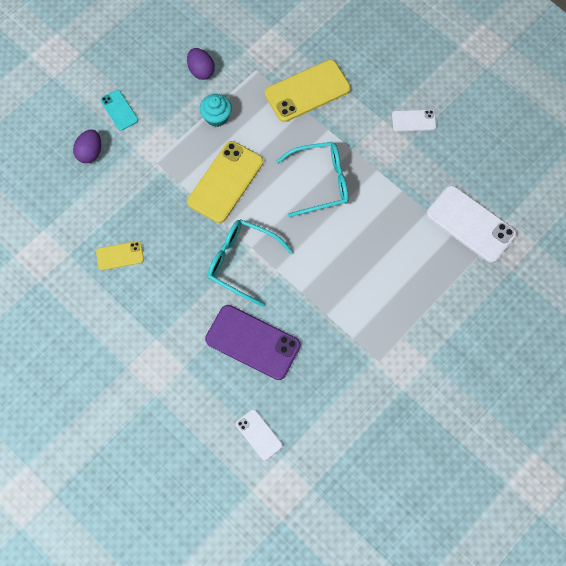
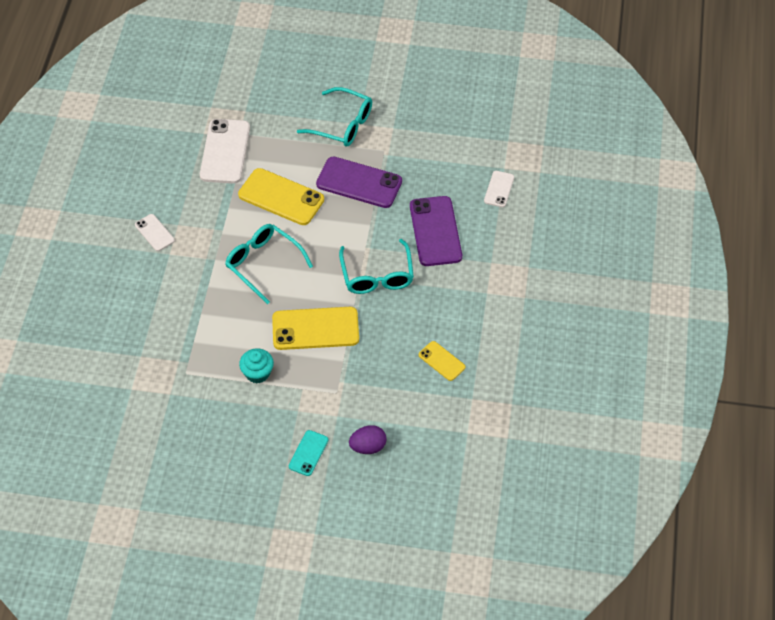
camera: 125 degrees left, 15 degrees down
(201, 71) = (218, 415): purple egg -> none
(307, 91) = (180, 322): yellow phone -> yellow phone (281, 197)
(355, 314) = (359, 183): none -> purple phone
(436, 345) = (343, 125): none -> turquoise glasses

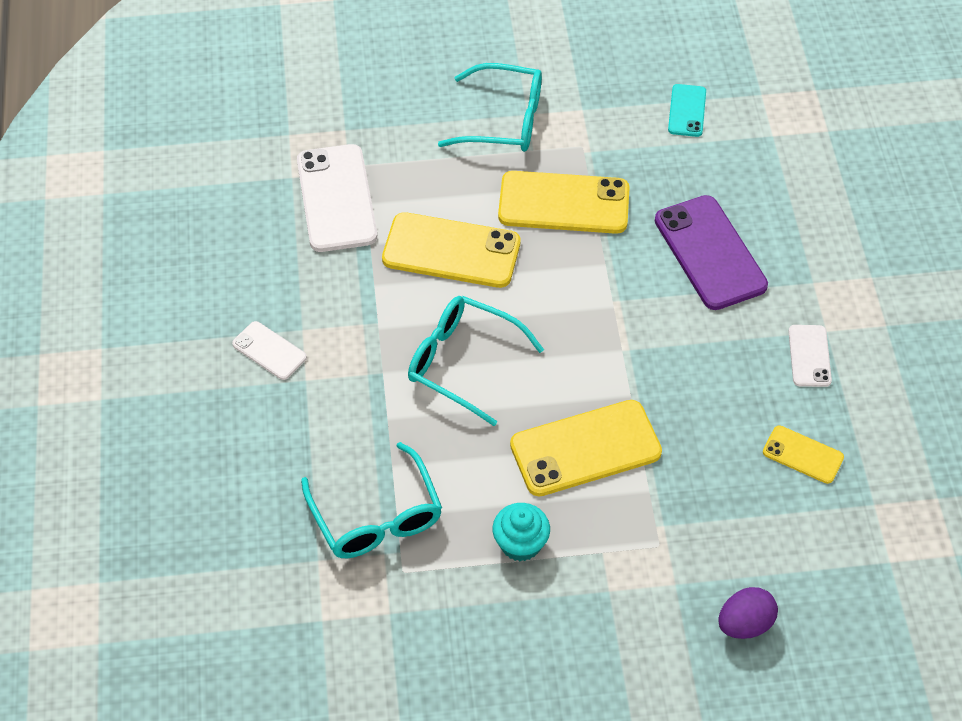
camera: 15 degrees left, 0 degrees up
(308, 453) = (654, 658): turquoise phone -> turquoise phone (687, 111)
(359, 183) = (564, 203): purple phone -> yellow phone
(377, 276) = (648, 342): turquoise glasses -> turquoise glasses (376, 517)
(499, 189) = (778, 168): white phone -> white phone (809, 356)

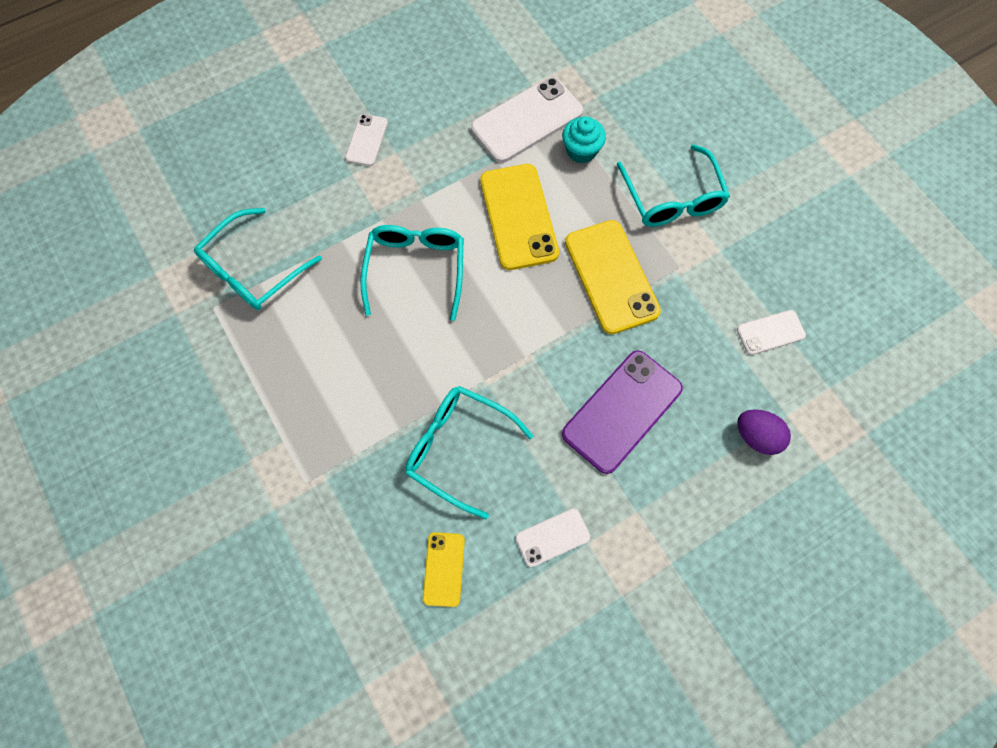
camera: 65 degrees right, 15 degrees up
(520, 543) = (267, 378): turquoise cupcake -> turquoise cupcake (581, 151)
(585, 449) = (374, 390): yellow phone -> none
(684, 398) = (458, 448): none -> turquoise glasses
(687, 111) = (770, 332): turquoise phone -> white phone
(745, 624) = (255, 580): purple egg -> purple egg (756, 436)

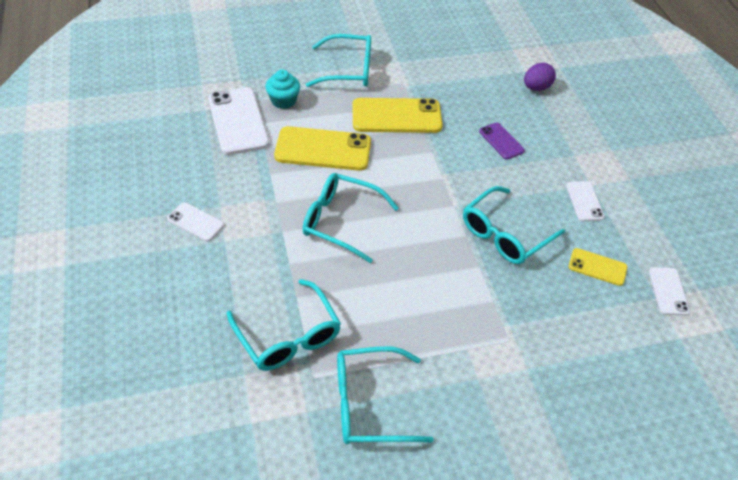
camera: 75 degrees left, 20 degrees down
(195, 364) = (369, 404): none -> turquoise glasses
(622, 411) = (501, 141): purple phone -> purple phone, size x0.53
(770, 332) = (467, 60): white phone -> white phone (668, 291)

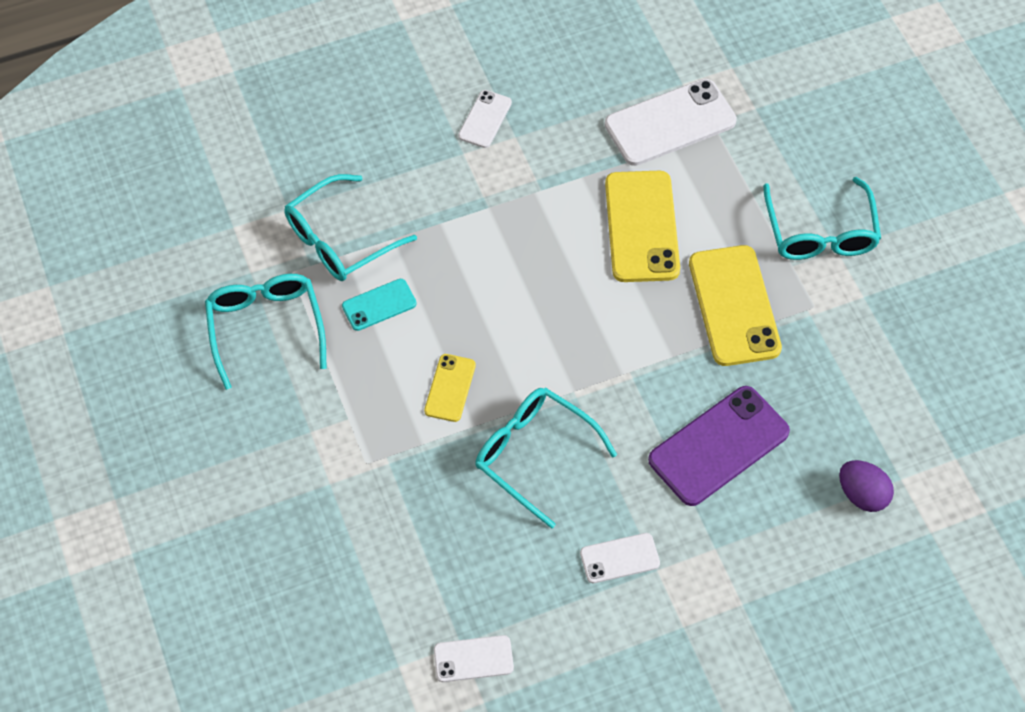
camera: 85 degrees right, 10 degrees up
(283, 101) = (726, 165): turquoise cupcake -> none
(340, 221) = (518, 265): turquoise glasses -> none
(361, 314) = (379, 305): none -> turquoise phone
(501, 141) = (718, 446): purple phone -> purple phone, size x1.89
(597, 267) = (499, 570): yellow phone -> yellow phone (450, 388)

